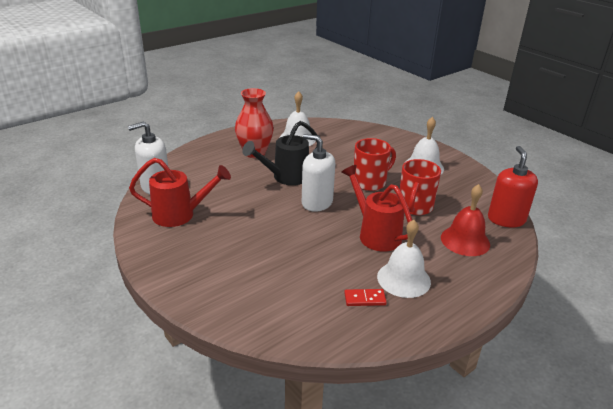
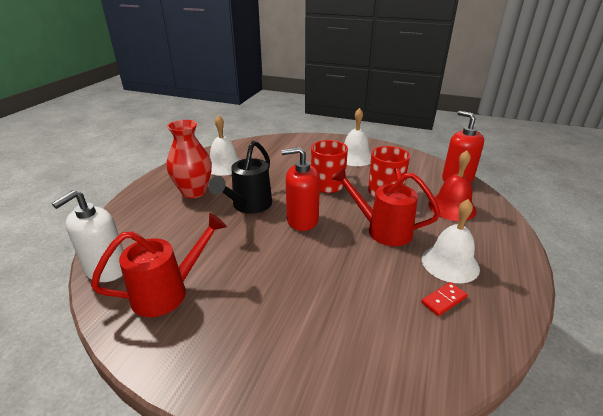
camera: 30 degrees left, 0 degrees up
(317, 202) = (302, 220): white soap dispenser -> red soap dispenser

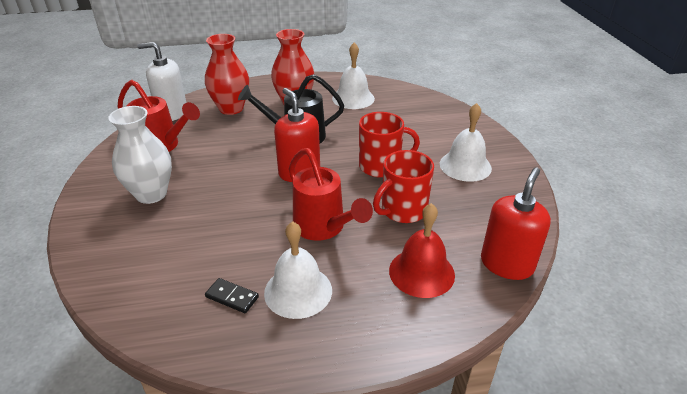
camera: 60 degrees right, 5 degrees up
(155, 227) = (231, 108): none -> red vase
(254, 320) = (151, 194): none -> white vase
(383, 230) = (323, 227): red watering can -> red watering can turned 150 degrees clockwise
(443, 300) = (232, 297): red domino -> black domino

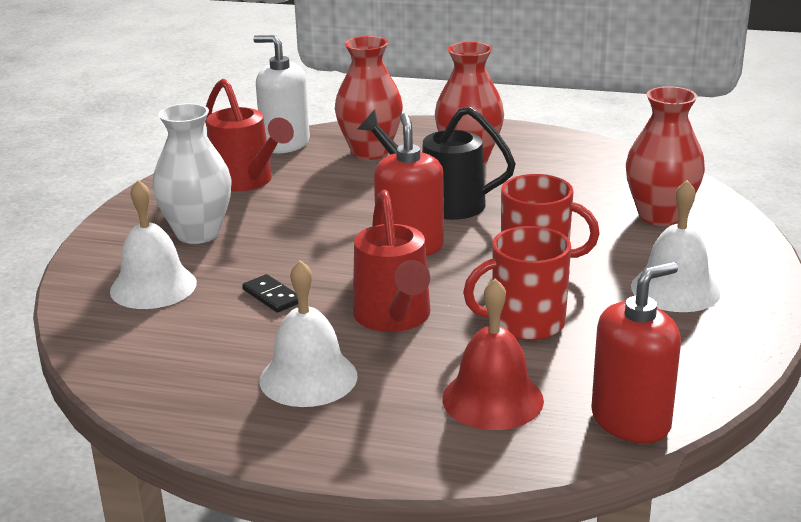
camera: 25 degrees right, 10 degrees down
(232, 297) = (223, 363): black domino -> black domino (272, 296)
(353, 98) = (566, 168): white bell -> white bell (153, 286)
(424, 119) = (660, 216): none -> red vase

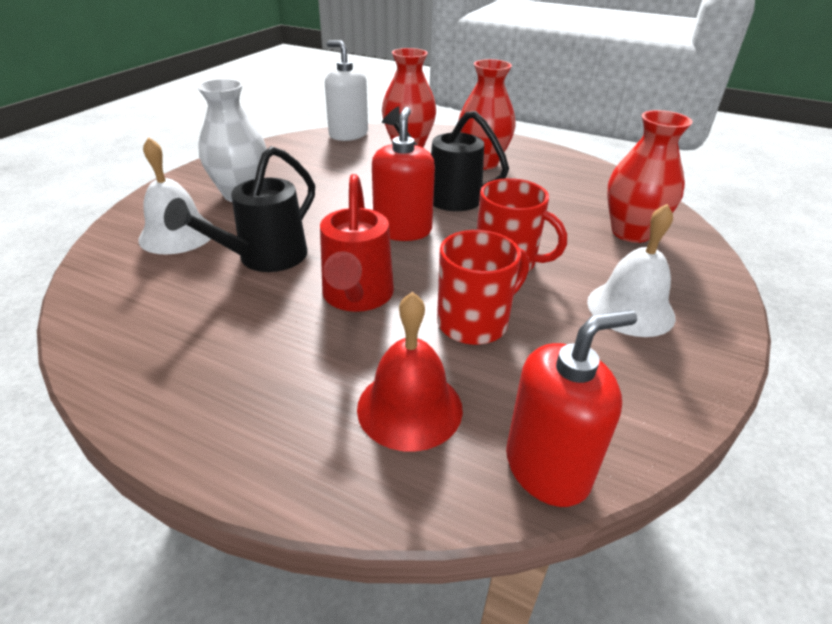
camera: 10 degrees right, 10 degrees up
(246, 181) = (303, 158): red watering can -> none
(272, 296) = (265, 258): black domino -> black watering can
(308, 378) = (247, 348): white bell -> none
(525, 323) = (474, 322): red mug -> red mug turned 150 degrees clockwise

